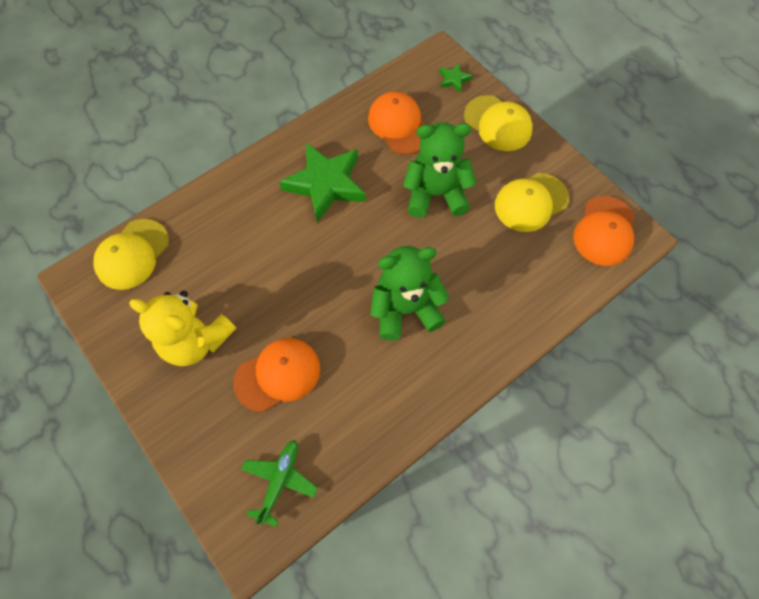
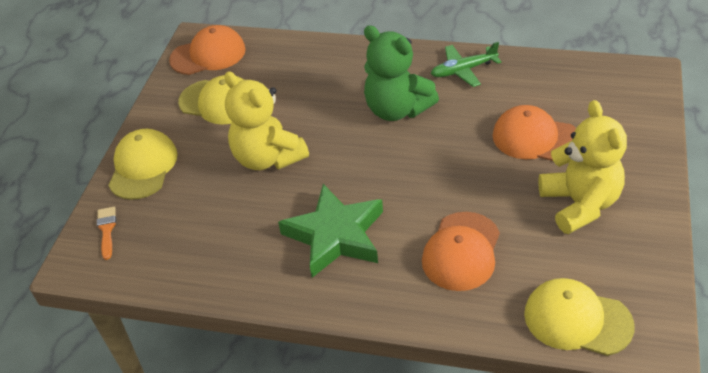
camera: 125 degrees left, 20 degrees down
(132, 254) = (577, 319): yellow cap -> yellow cap turned 150 degrees counterclockwise
(280, 481) = (596, 87): green plane -> green plane (463, 70)
(399, 125) = (208, 232): orange cap -> orange cap (461, 251)
(435, 194) = (268, 158): green teddy bear -> yellow teddy bear
(454, 80) = (107, 230): green star -> orange brush

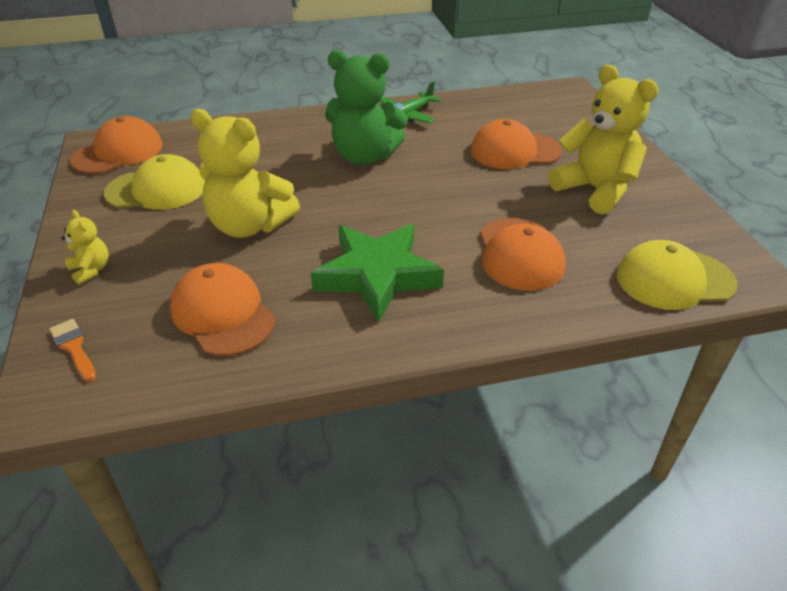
camera: 30 degrees left, 5 degrees down
(143, 167) = (91, 270): yellow cap -> yellow teddy bear
(210, 234) = (223, 314): none -> orange cap

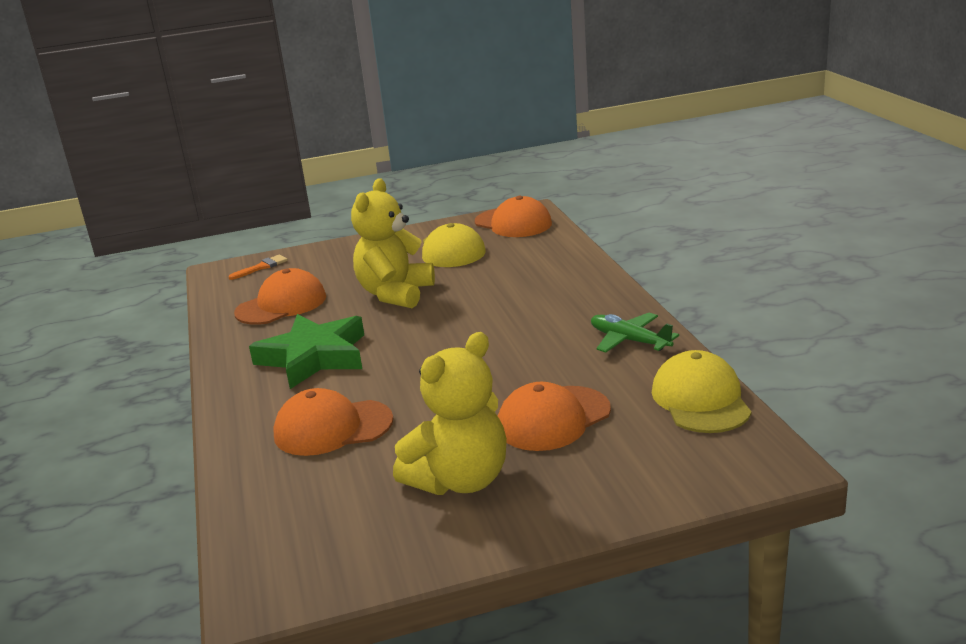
camera: 90 degrees right, 15 degrees down
(91, 270) = (343, 253): yellow teddy bear -> none
(364, 156) = (523, 327): green teddy bear -> none
(515, 151) = (553, 419): orange cap -> orange cap turned 120 degrees counterclockwise
(674, 280) = (268, 529): yellow cap -> yellow cap (700, 400)

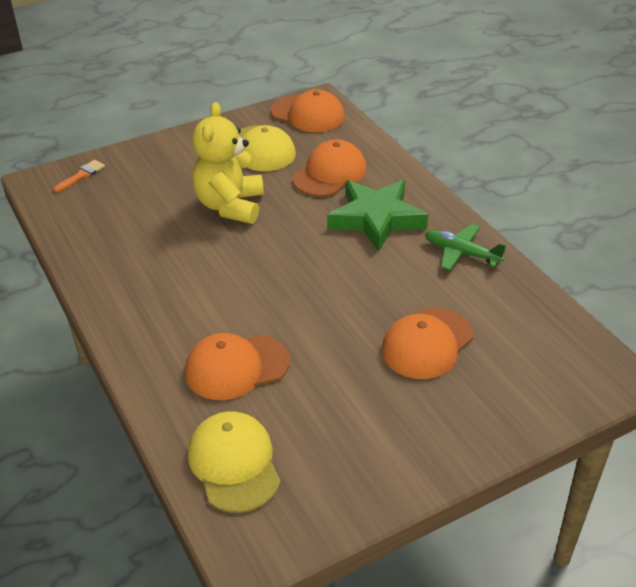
camera: 15 degrees left, 15 degrees up
(281, 305) = (123, 223): orange cap -> orange cap (330, 173)
(314, 357) = (183, 286): green star -> green star (376, 219)
(460, 480) = (372, 415): yellow teddy bear -> none
(700, 400) = (541, 315): yellow cap -> yellow cap (234, 464)

